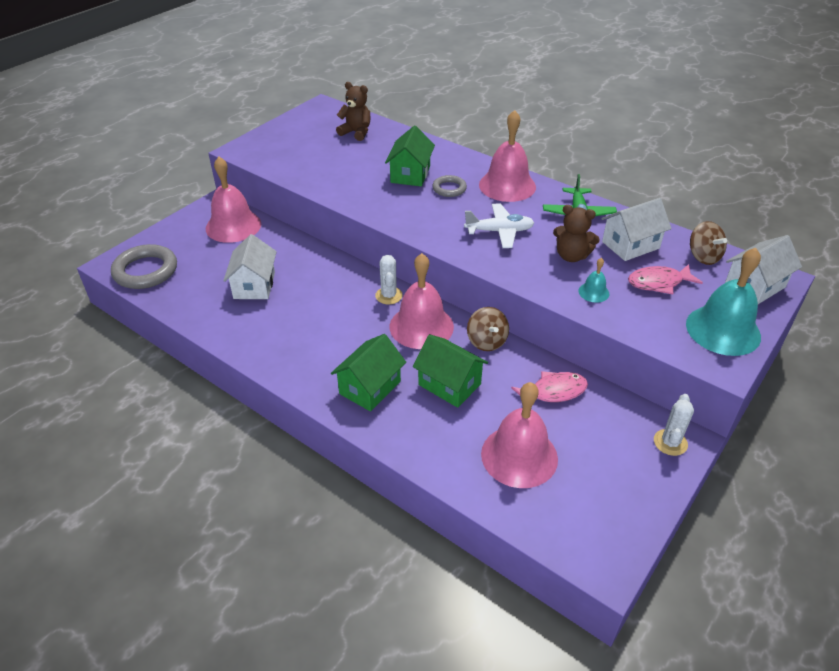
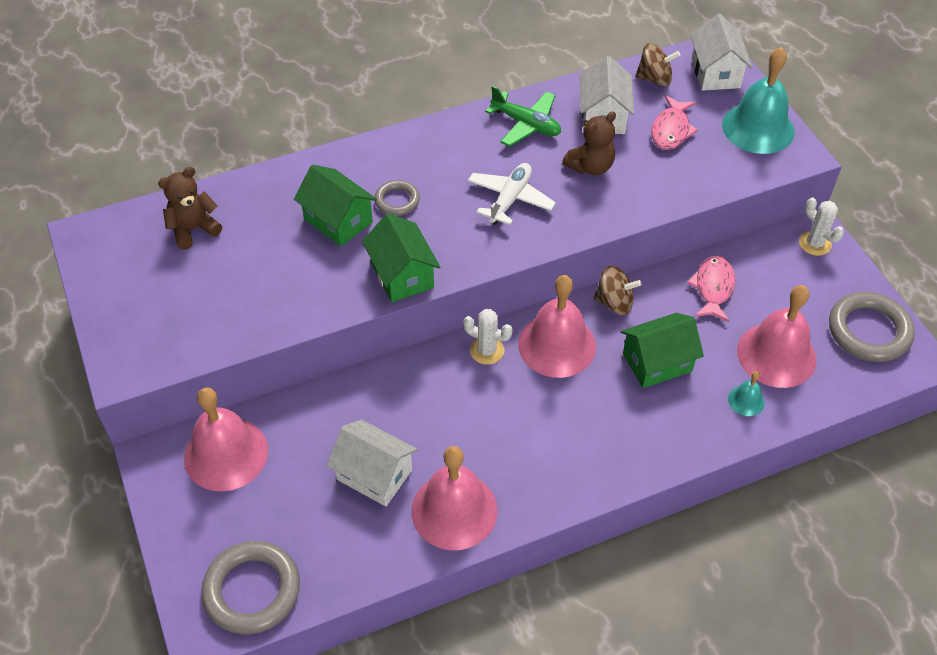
camera: 60 degrees left, 10 degrees up
(370, 387) = (622, 431): green house -> green house (402, 275)
(507, 185) = (431, 150): pink bell -> pink bell (454, 510)
(593, 292) = (655, 181): turquoise bell -> turquoise bell (746, 400)
(605, 515) = (869, 331): none -> grey ring

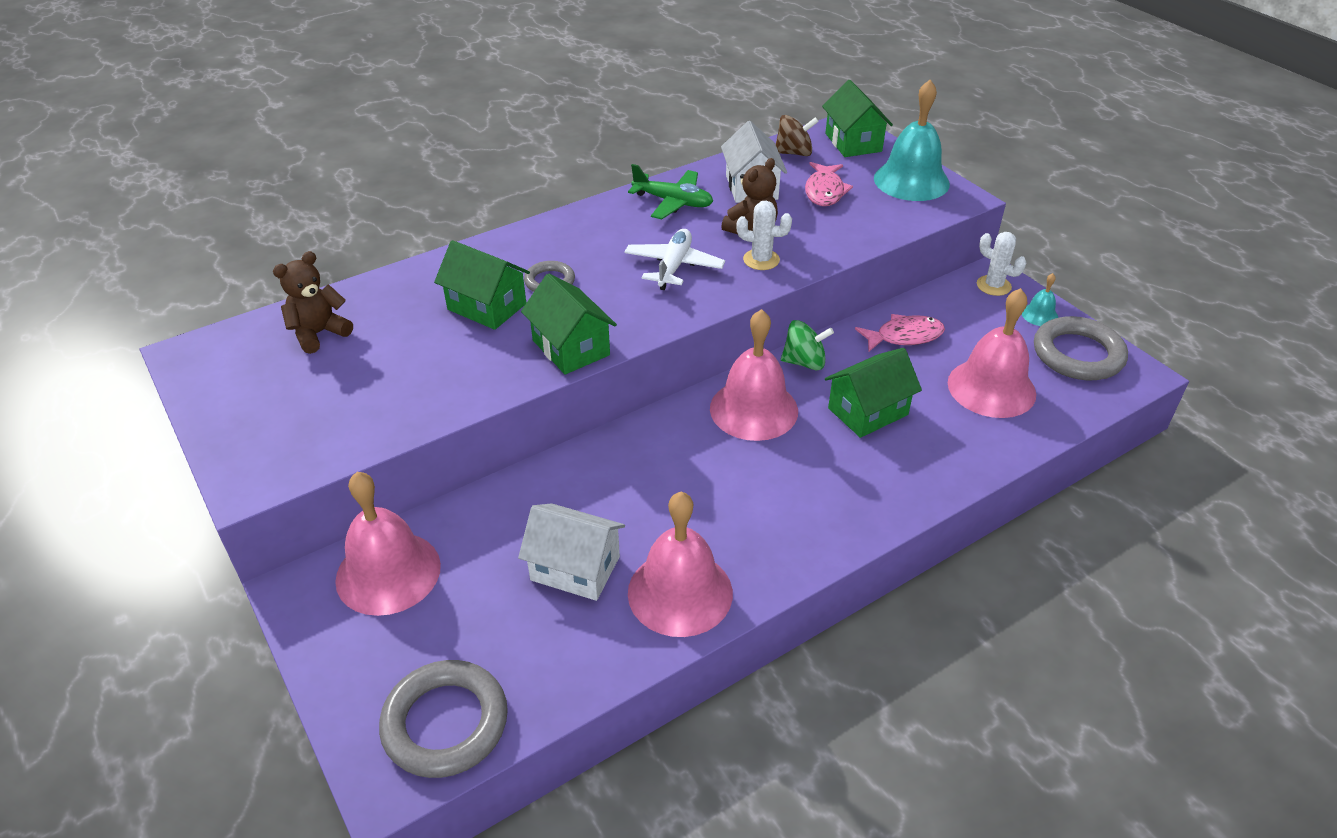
camera: 10 degrees left, 10 degrees down
(487, 350) = (677, 425): white cactus -> white cactus (761, 260)
(614, 302) = (804, 362): brown spinning top -> green spinning top
(713, 288) = (904, 336): pink fish -> pink fish turned 75 degrees clockwise
(715, 73) = (853, 142): white house -> green house
(746, 400) = (975, 434): turquoise bell -> turquoise bell (1039, 315)

